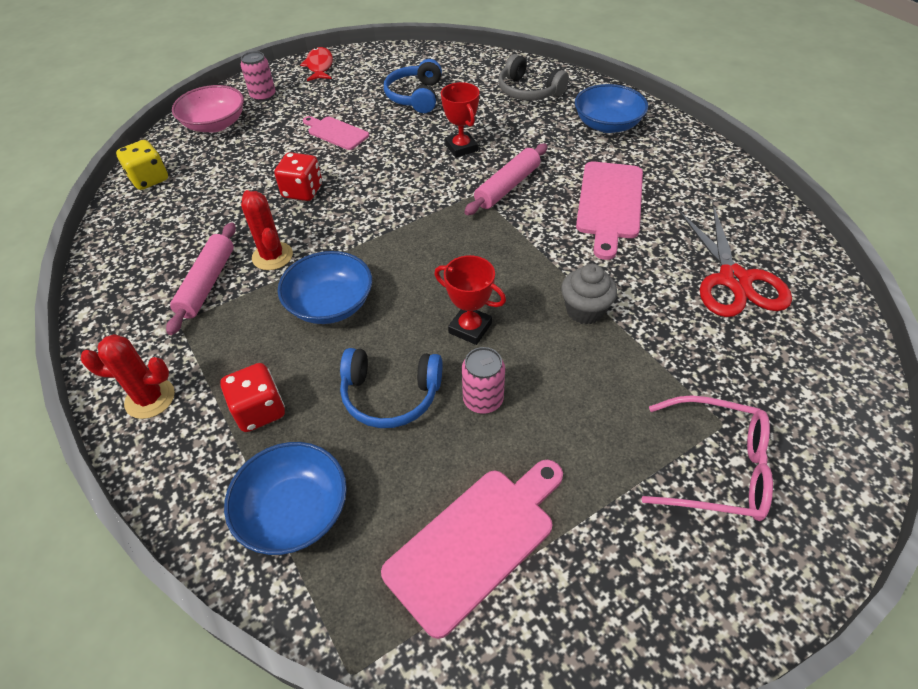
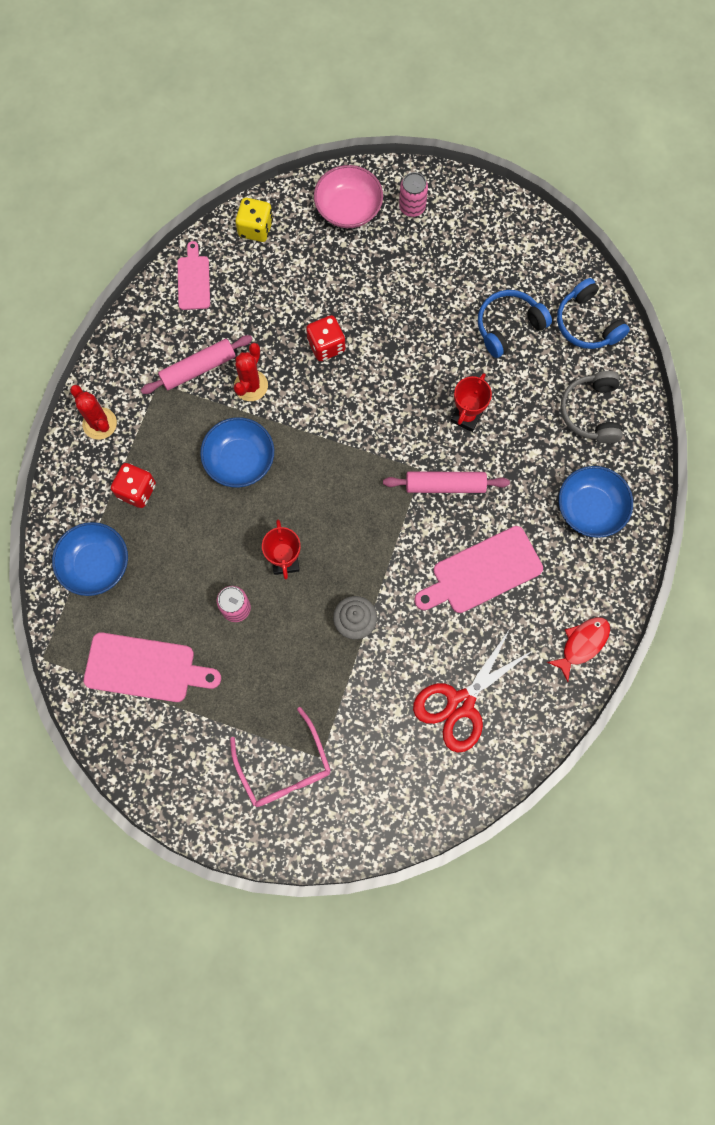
camera: 50 degrees right, 25 degrees up
(319, 66) = (489, 211): red fish -> red fish (582, 644)
(336, 132) = (410, 307): pink cutting board -> pink cutting board (193, 280)
(390, 395) = (200, 553): blue headphones -> blue headphones (587, 323)

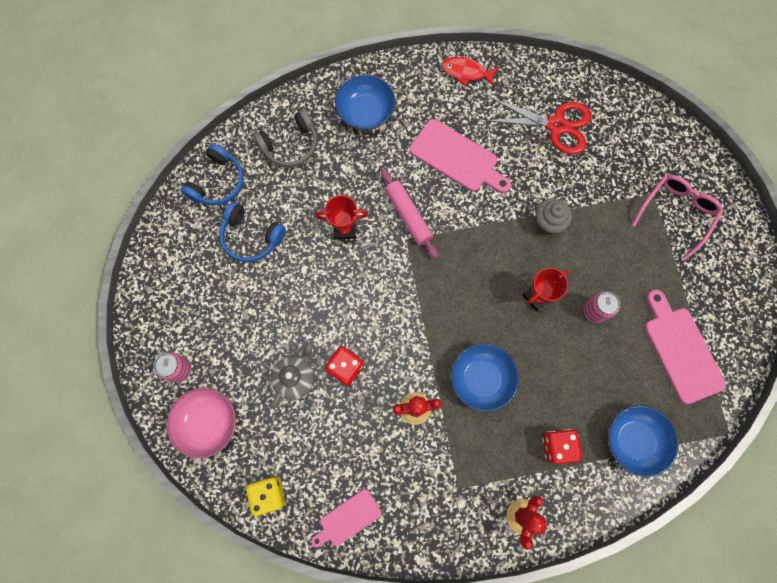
camera: 120 degrees left, 0 degrees up
(198, 368) = (426, 462): pink rolling pin -> none
(343, 298) = (295, 378): none -> grey teapot

